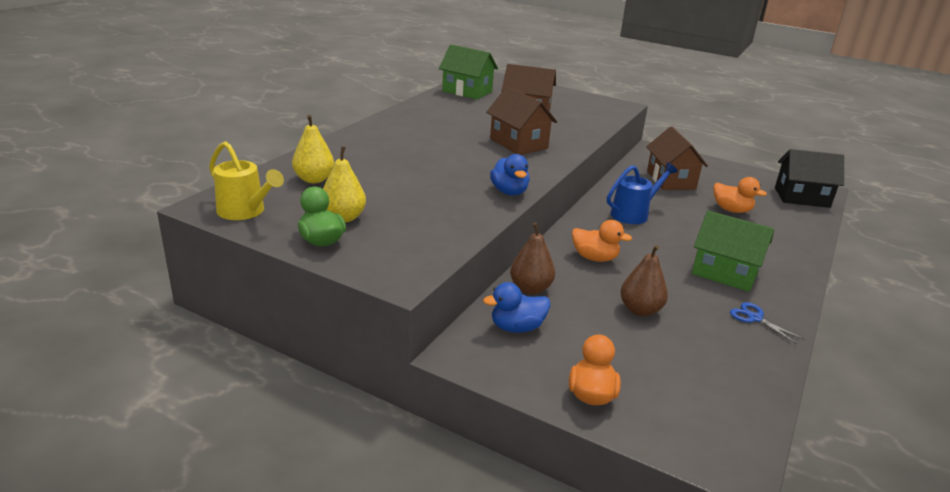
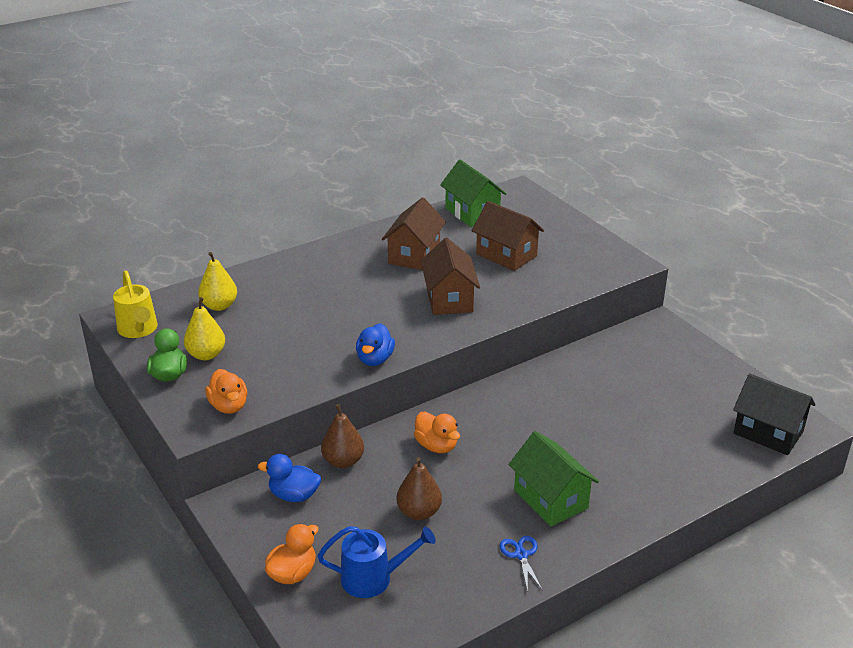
camera: 30 degrees right, 5 degrees up
(634, 214) = (534, 405): blue watering can -> blue watering can (374, 578)
(671, 180) = (629, 372): brown house -> brown house (414, 255)
(731, 210) = (654, 428): orange duck -> orange duck (229, 406)

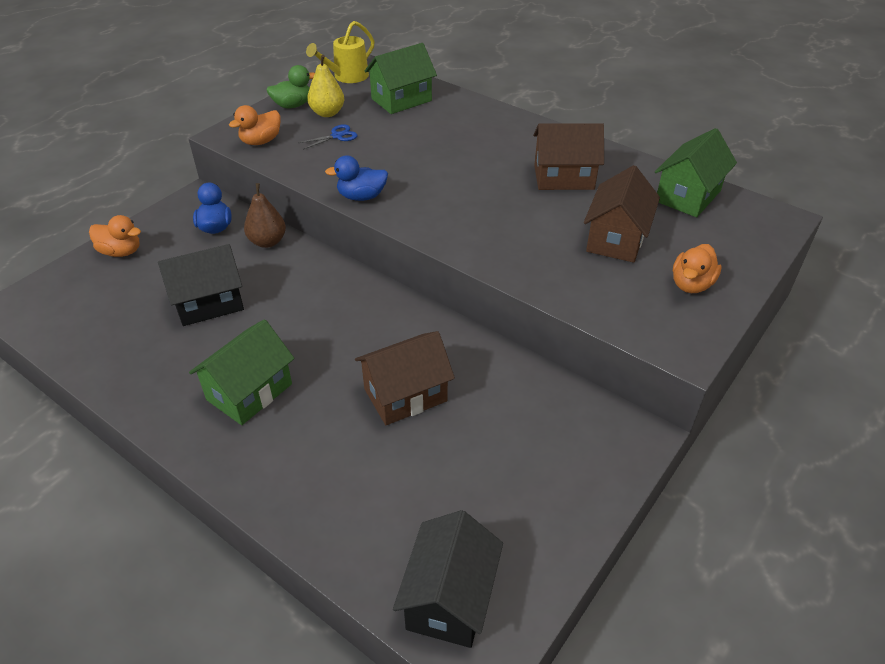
camera: 70 degrees right, 10 degrees up
(219, 306) = (401, 100): yellow pear -> green house
(374, 578) = (119, 297): blue watering can -> none
(419, 512) = (209, 303): brown pear -> black house
(436, 446) = (308, 292): orange duck -> orange duck (691, 284)
(449, 299) = (494, 218): brown house -> brown house (405, 395)
(521, 555) = (161, 385): blue scissors -> blue scissors (337, 136)

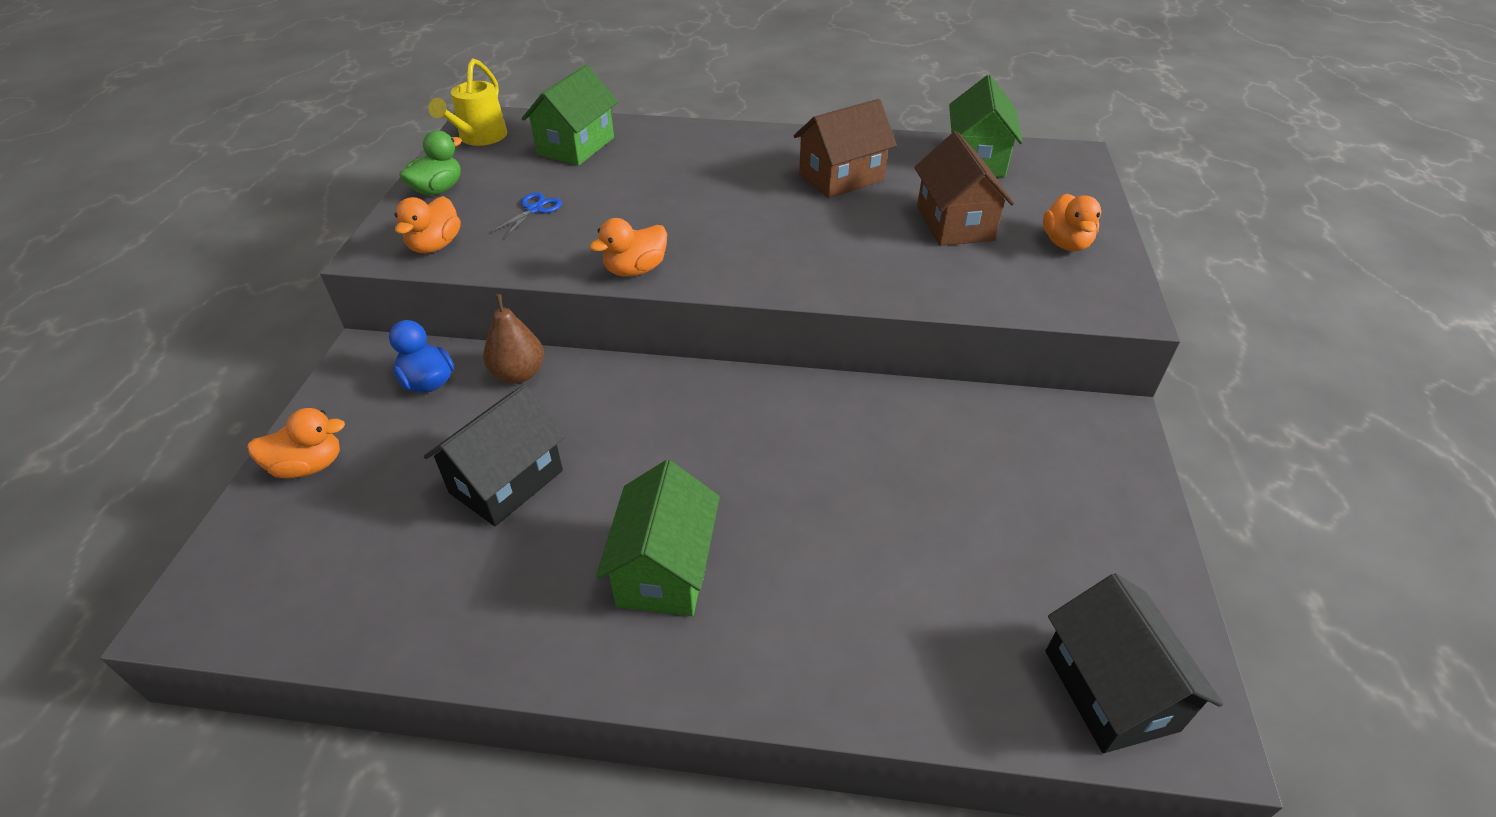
camera: 30 degrees left, 0 degrees up
(327, 113) = (495, 186): yellow pear -> none
(361, 196) = (635, 270): blue duck -> orange duck
(405, 395) = (854, 485): brown house -> none

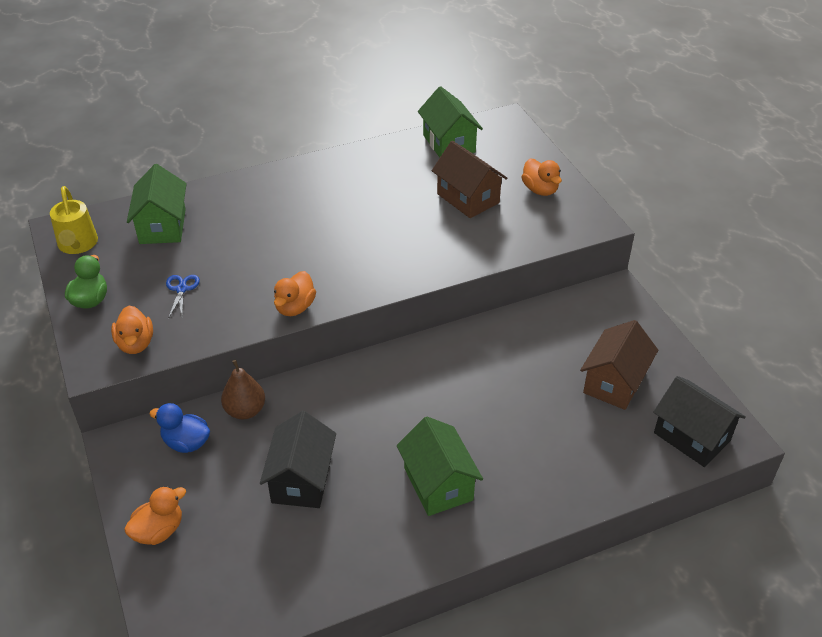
camera: 30 degrees left, 0 degrees up
(841, 178) = (373, 188): brown house -> brown house (614, 382)

